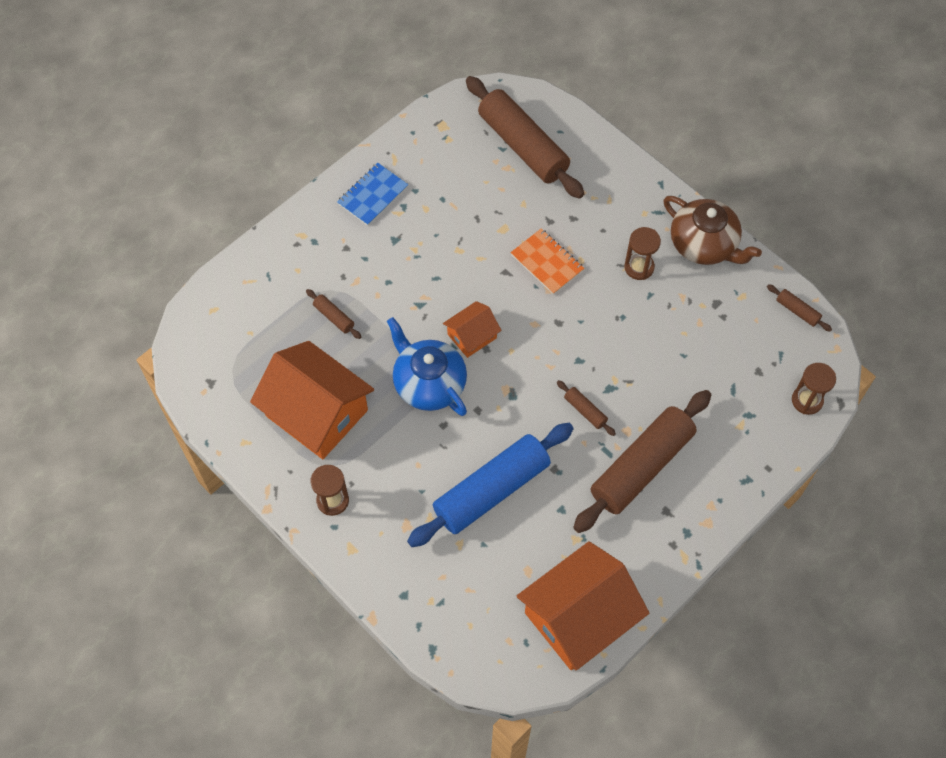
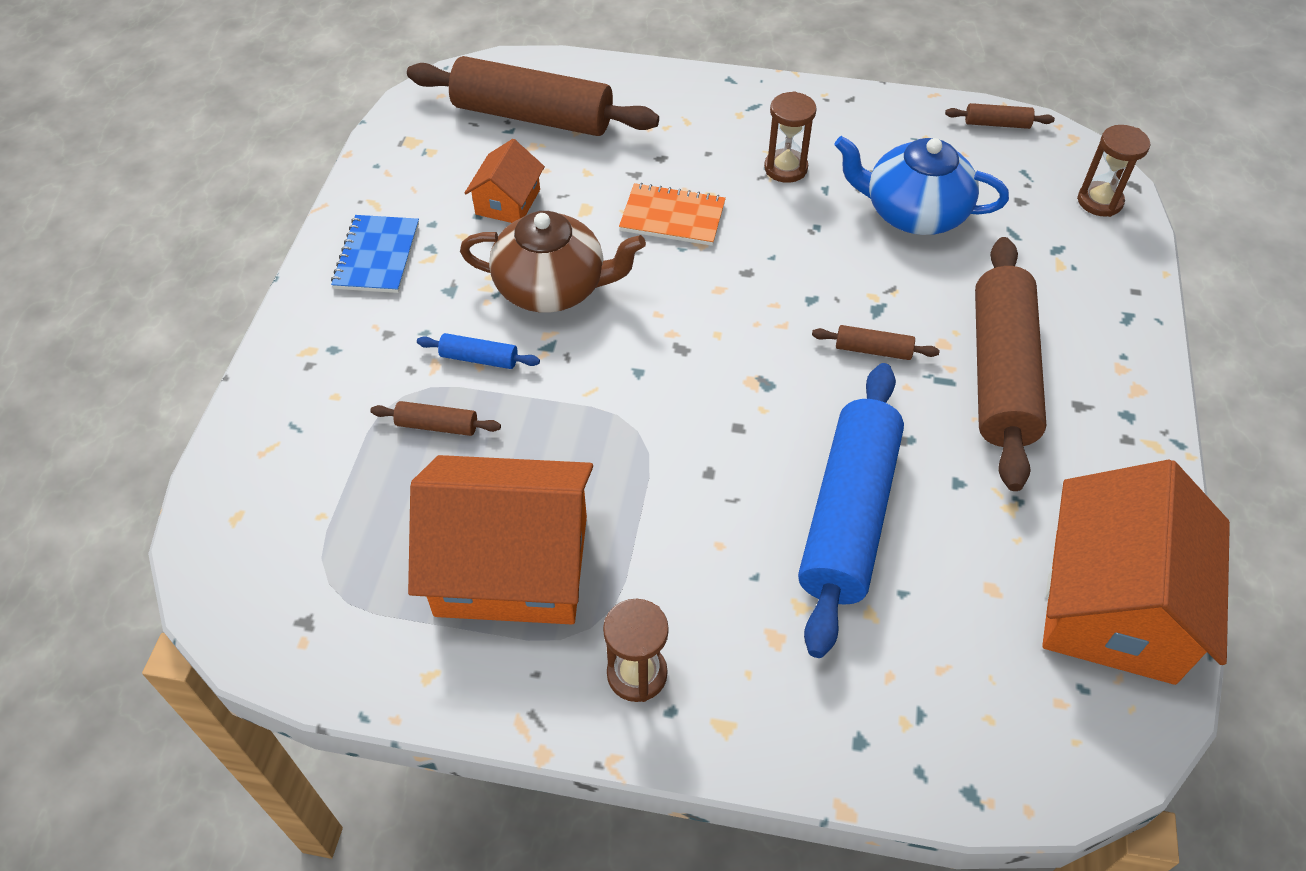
camera: 35 degrees left, 10 degrees down
(380, 291) = (479, 359): none -> blue rolling pin
(429, 383) = (643, 433): blue teapot -> blue teapot (913, 213)
(472, 336) = (651, 345): orange house -> orange house (507, 202)
(704, 244) = (835, 112): brown teapot -> brown teapot (552, 287)

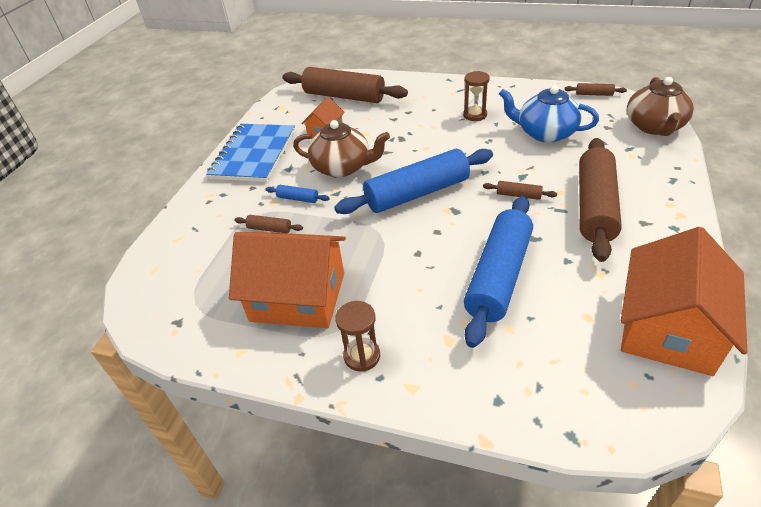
camera: 10 degrees right, 10 degrees down
(377, 256) = (254, 154): blue notebook -> blue notebook, size x1.75
(672, 217) = (411, 136): orange notebook -> none
(696, 346) = (417, 193): none -> blue rolling pin
(1099, 201) = (654, 127): brown hourglass -> brown teapot

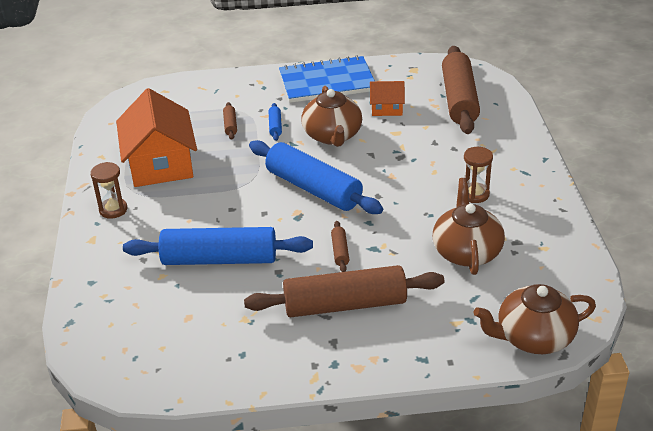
camera: 65 degrees right, 5 degrees down
(545, 133) = (466, 251): blue teapot -> brown teapot
(594, 94) = (584, 278): brown rolling pin -> none
(668, 328) = (190, 366): orange house -> none

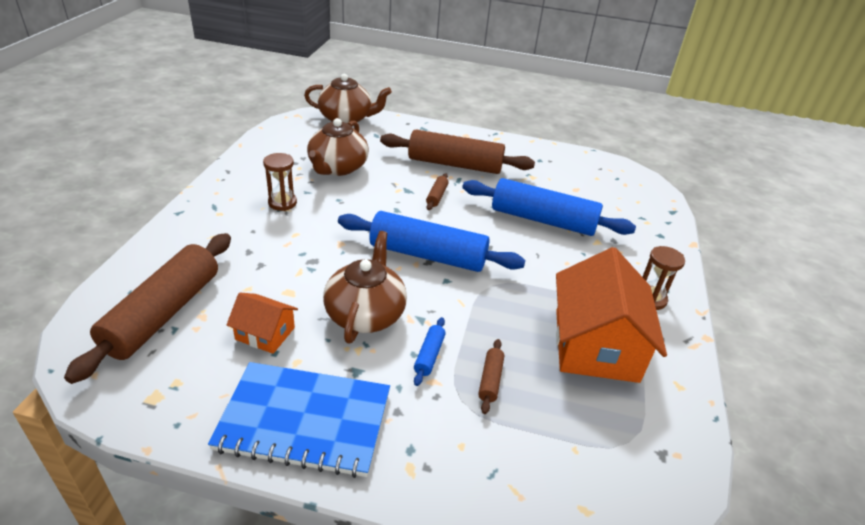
camera: 165 degrees left, 0 degrees up
(314, 189) = (427, 255): blue rolling pin -> blue rolling pin turned 45 degrees counterclockwise

